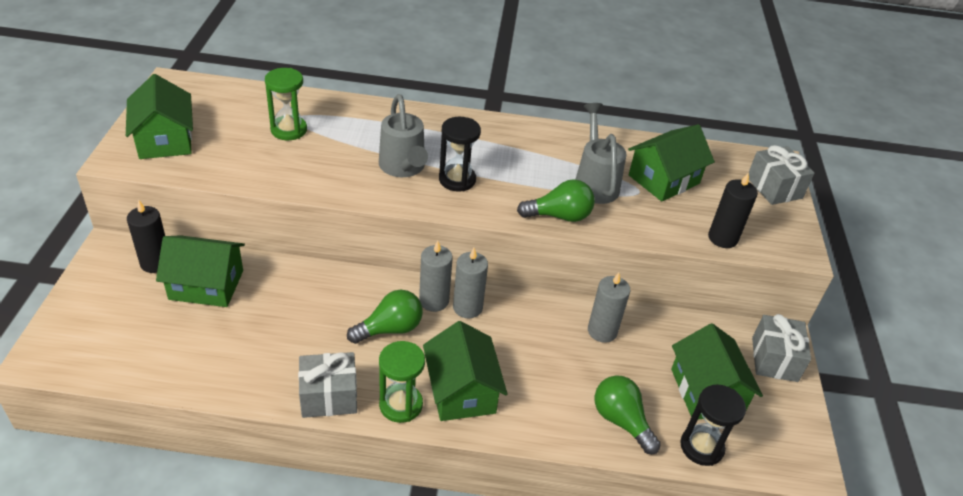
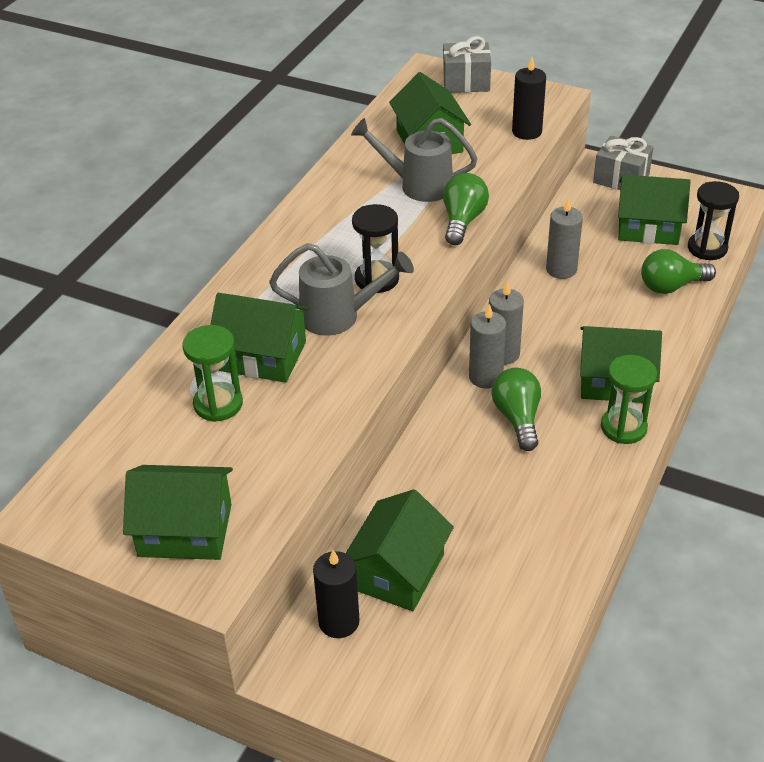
camera: 65 degrees left, 0 degrees up
(329, 396) = (601, 481): grey gift -> none
(345, 140) = (262, 356): none -> green house

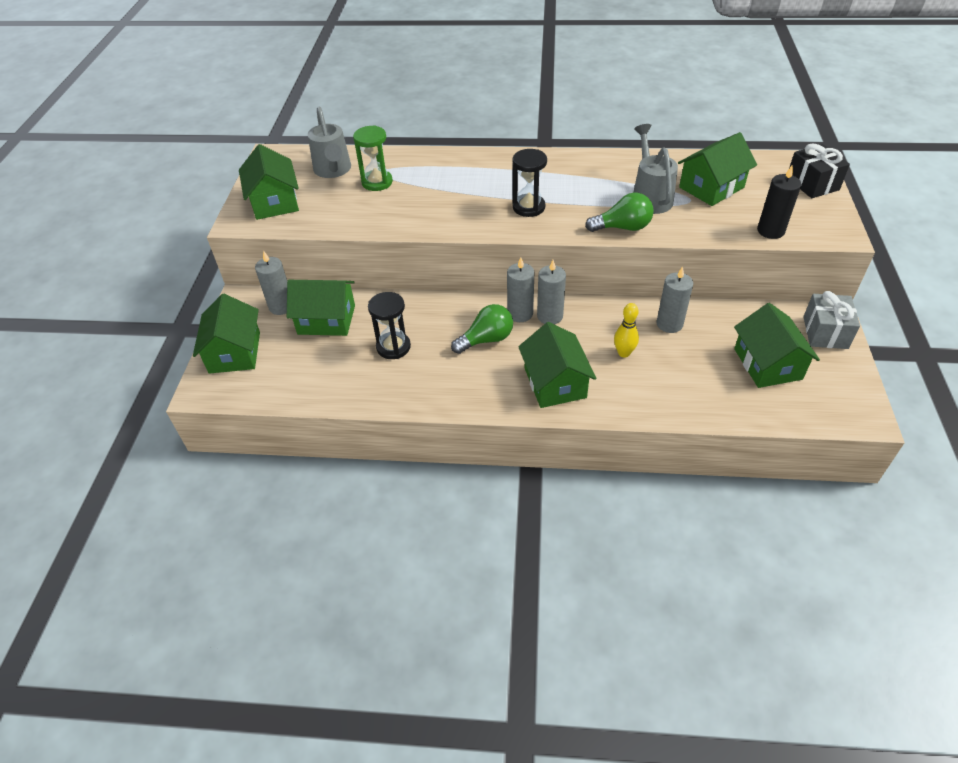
camera: 70 degrees right, 5 degrees up
(262, 356) = (426, 185): green house -> green house (234, 352)
(338, 316) = (480, 202): grey watering can -> grey watering can (333, 171)
(339, 621) = (281, 306): black candle -> grey candle
(466, 82) = (812, 184): grey gift -> black gift
(591, 315) = (624, 353): none -> yellow bowling pin
(623, 428) = (505, 398): green hourglass -> none
(671, 286) = (695, 394): green light bulb -> none
(707, 248) = (768, 408): black hourglass -> black hourglass (393, 347)

